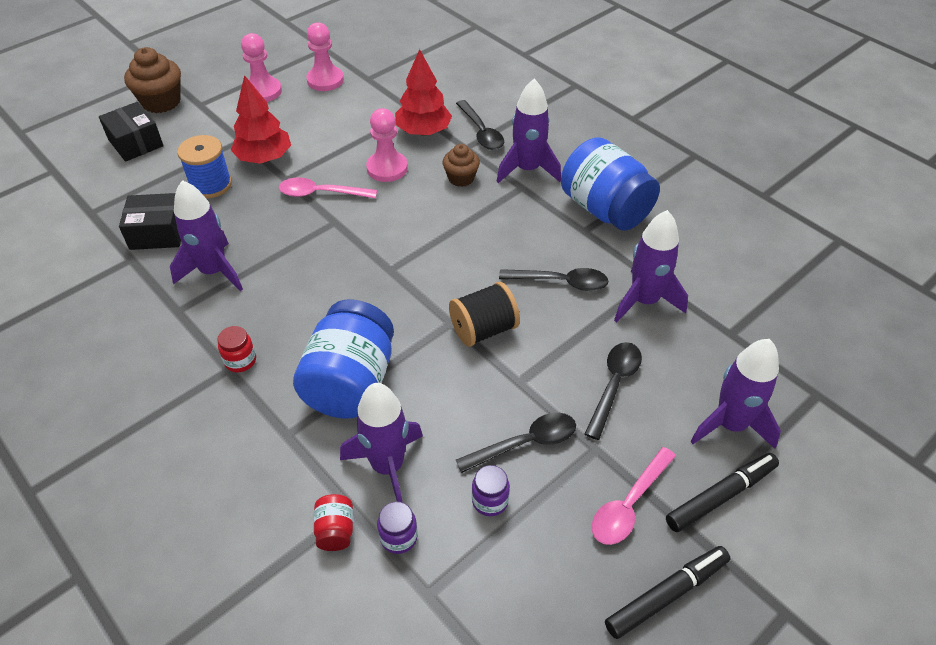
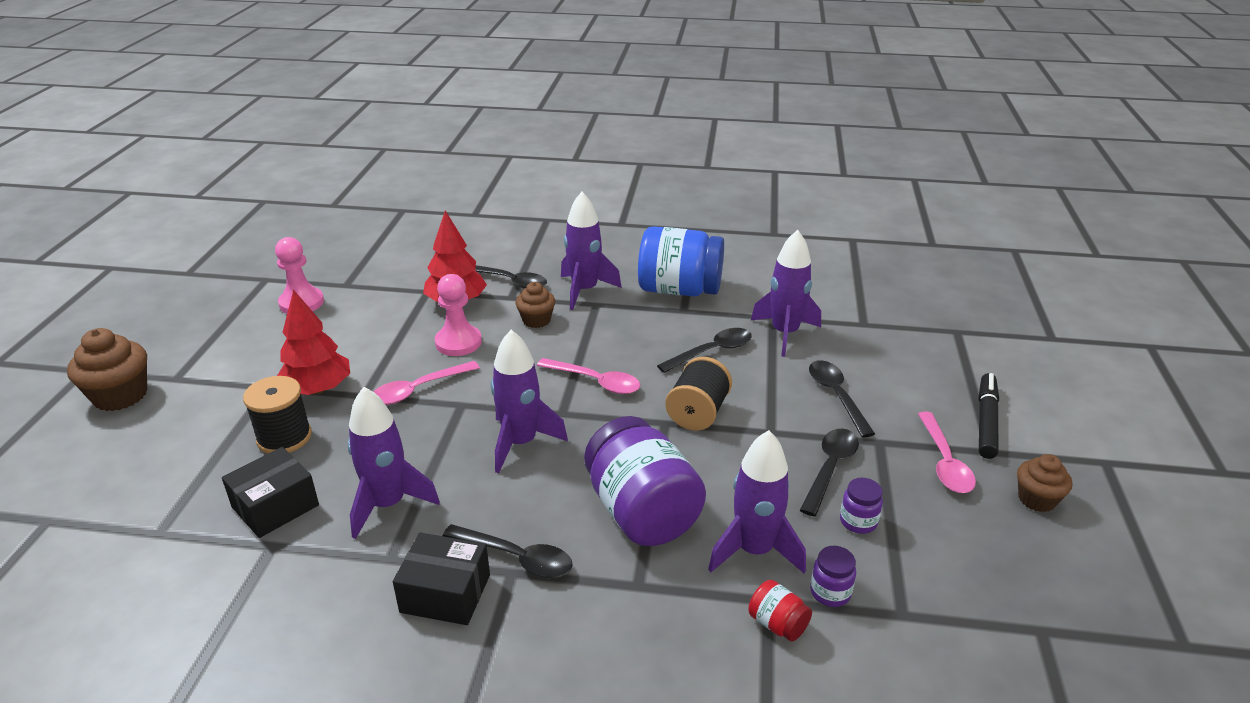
camera: 40 degrees left, 15 degrees down
(135, 143) = (135, 444): black box -> black box (445, 593)
(210, 185) = (284, 437): blue spool -> black spool
(240, 361) = (516, 558): red jar -> black spoon
(263, 91) = (241, 338): pink pawn -> none
(350, 383) = (642, 512): blue jar -> purple jar
(442, 256) = (595, 382): none -> pink spoon
(666, 594) = (1036, 499): black marker -> brown cupcake
(730, 425) = (935, 377): purple rocket -> purple rocket (520, 443)

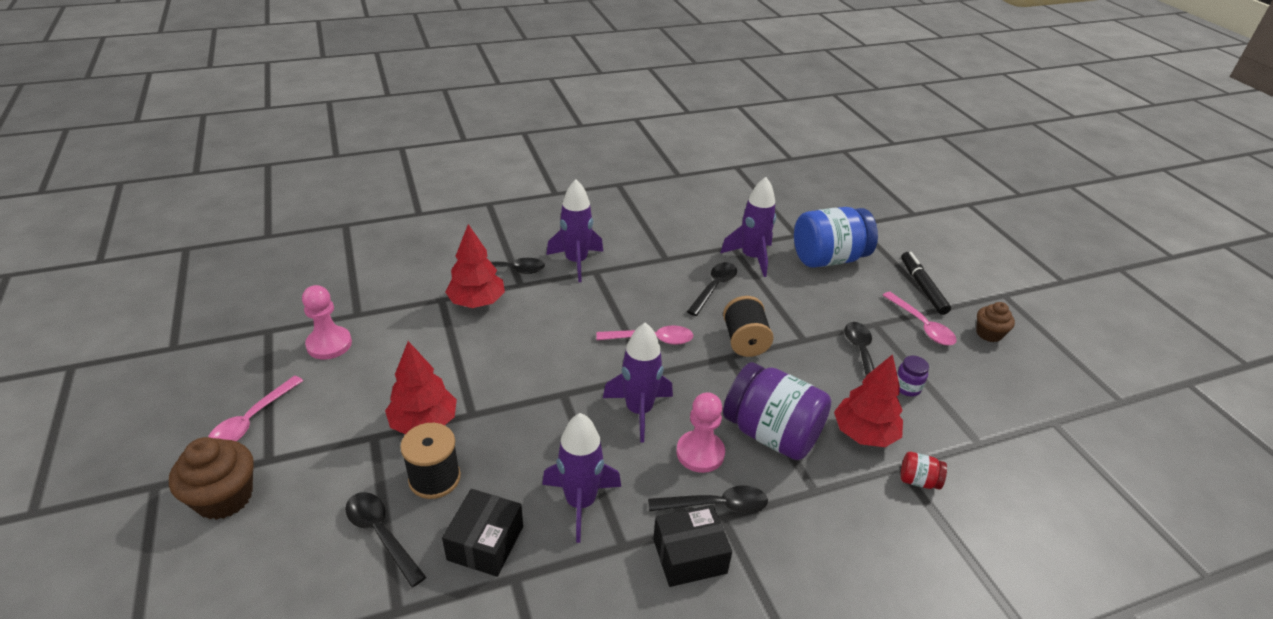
camera: 30 degrees left, 5 degrees up
(418, 389) = (515, 393): pink spoon -> pink spoon (252, 420)
(458, 342) = (512, 339): pink pawn -> pink pawn (700, 453)
(536, 320) = (560, 299): brown cupcake -> none
(679, 290) = (649, 241): blue jar -> blue jar (828, 259)
(754, 550) = (864, 434): purple rocket -> red tree
(830, 592) = (930, 445): purple jar -> none
(836, 396) = (823, 297): black spoon -> black spoon (381, 534)

